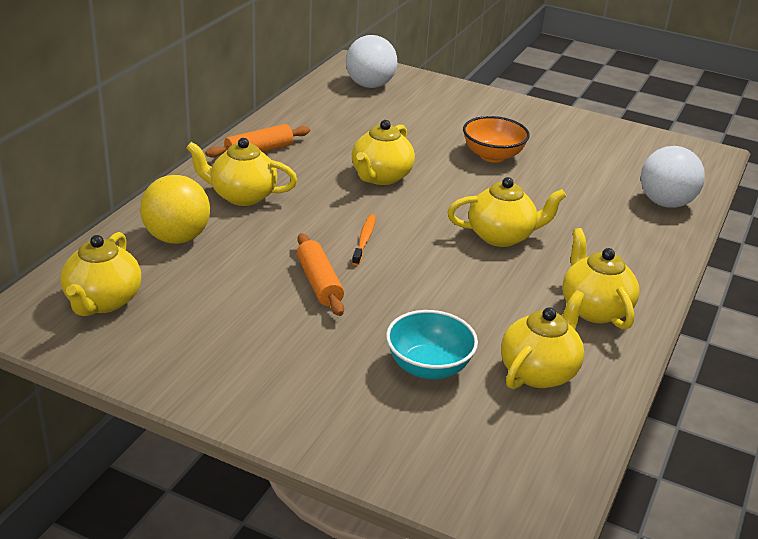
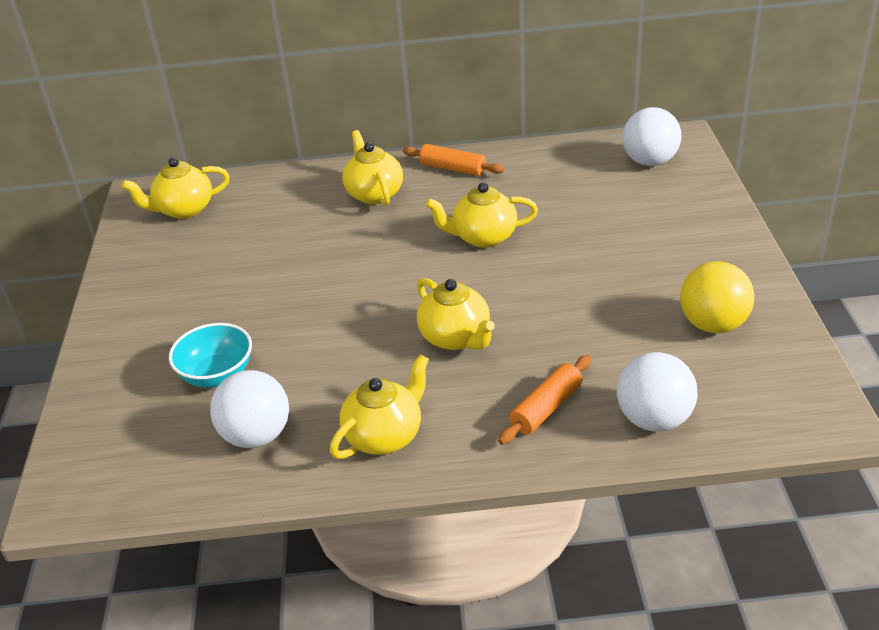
camera: 65 degrees right, 5 degrees up
(177, 238) = (287, 197): yellow ball -> yellow ball (713, 324)
(319, 283) = (286, 279): orange rolling pin -> orange rolling pin (546, 408)
(364, 240) = (370, 272): orange toothbrush -> none
(492, 156) = (605, 277): orange bowl -> none
(539, 371) = (256, 435): yellow teapot -> white ball

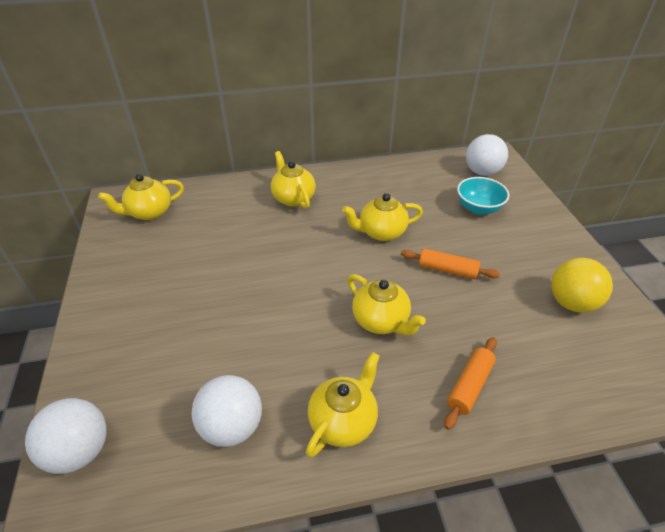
camera: 10 degrees left, 5 degrees up
(217, 375) = (190, 364): turquoise bowl -> turquoise bowl (478, 208)
(453, 168) = (346, 178): orange rolling pin -> orange rolling pin (447, 270)
(654, 419) = (557, 393): white ball -> white ball (80, 450)

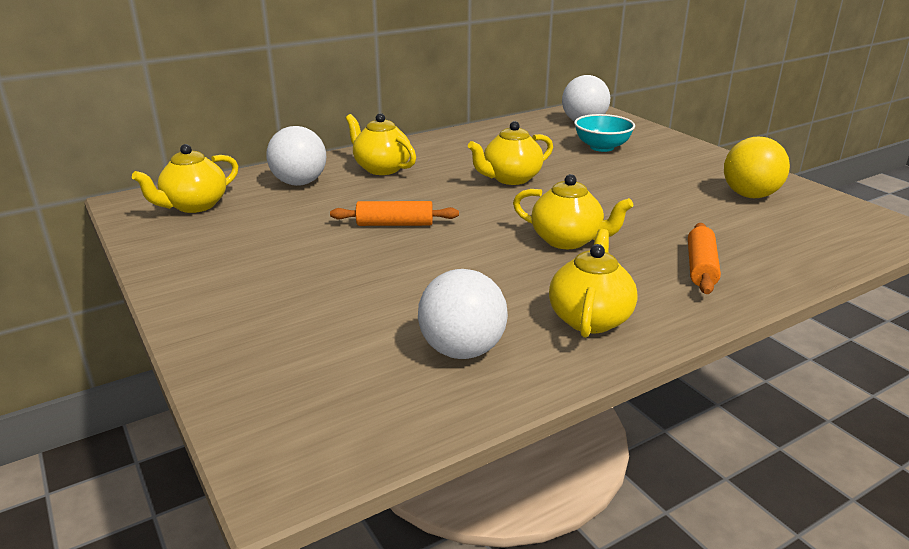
camera: 20 degrees left, 15 degrees down
(80, 450) = (274, 414): white ball -> white ball (299, 183)
(447, 270) = (607, 194): orange rolling pin -> orange rolling pin (395, 224)

